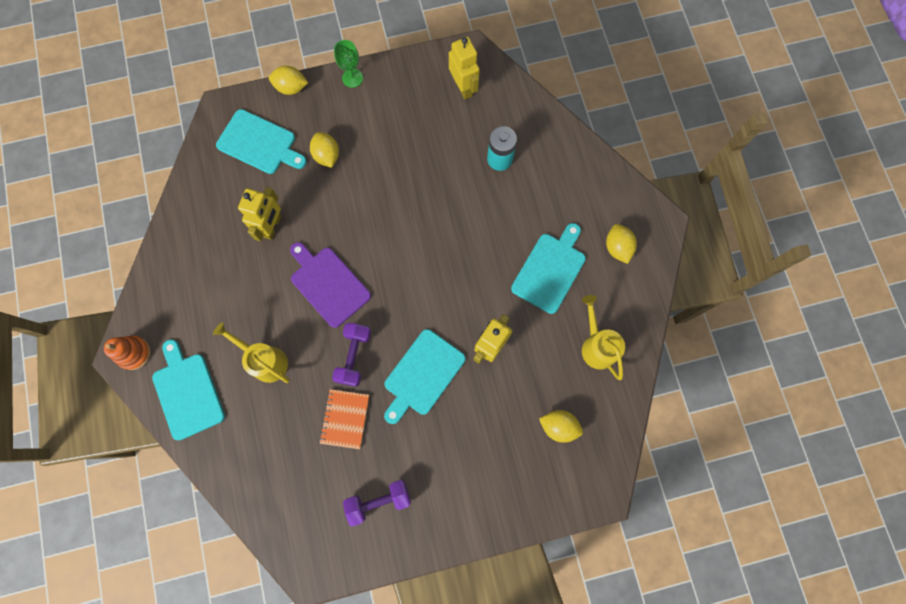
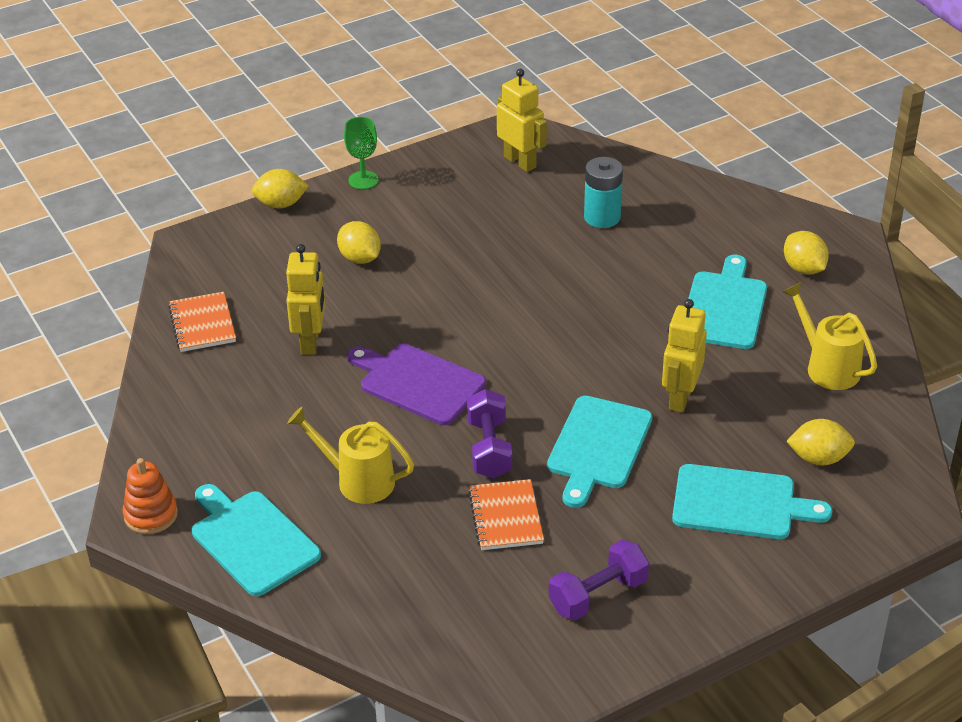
camera: 15 degrees left, 35 degrees down
(209, 191) = (202, 324): none -> orange notebook
(259, 143) = (257, 264): turquoise cutting board -> turquoise cutting board (740, 503)

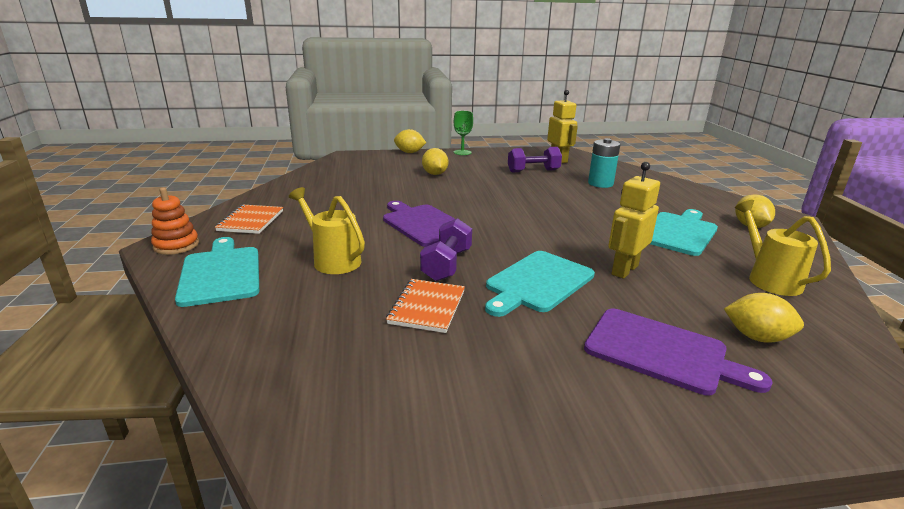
camera: 20 degrees right, 15 degrees down
(202, 324) = (319, 180): orange notebook -> orange notebook (251, 221)
(310, 341) = (372, 196): yellow robot -> none
(598, 595) = (472, 390): purple dumbbell -> purple dumbbell (533, 171)
(740, 503) = (662, 352): turquoise cutting board -> purple cutting board

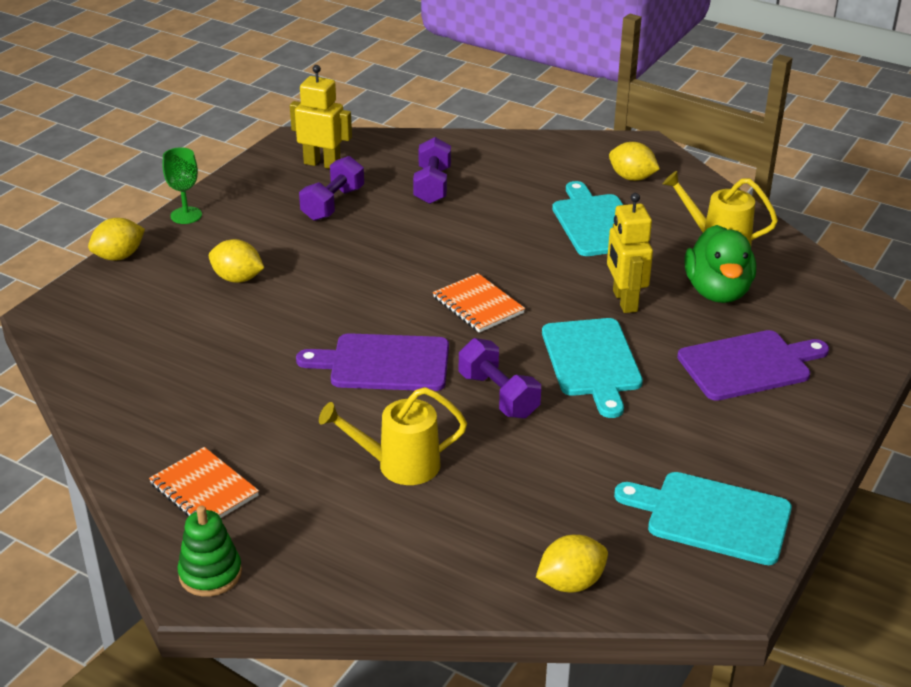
camera: 50 degrees left, 10 degrees up
(176, 245) = (210, 574): orange stacking toy -> green stacking toy
(221, 273) = (339, 557): turquoise cutting board -> turquoise cutting board (712, 517)
(427, 307) = (564, 446): orange notebook -> orange notebook (478, 305)
(600, 183) = (432, 186): turquoise battery -> purple dumbbell
(716, 301) = (717, 291): none -> green duck
(756, 337) = (776, 310): yellow lemon -> yellow lemon (571, 583)

